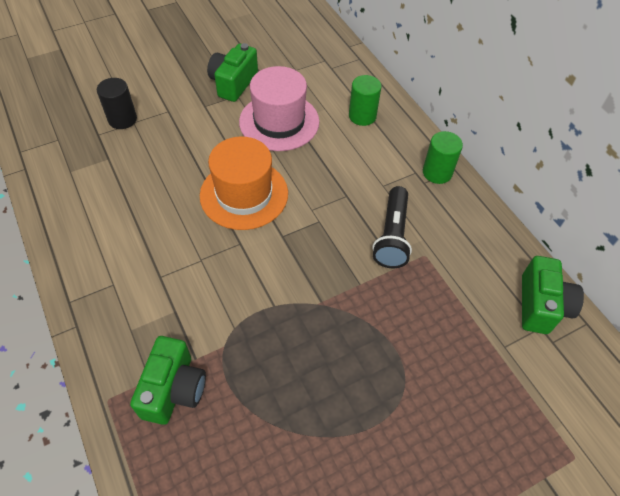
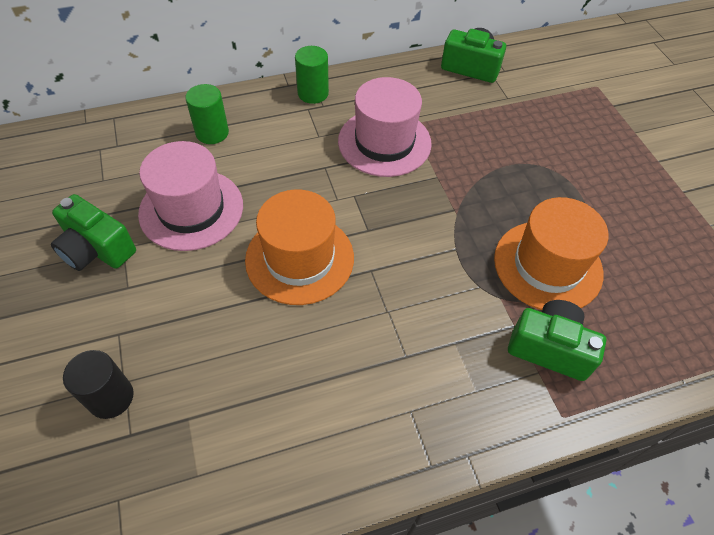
camera: 80 degrees left, 0 degrees up
(267, 389) = (547, 265): none -> orange hat
(392, 236) = (384, 142): black flashlight -> pink hat

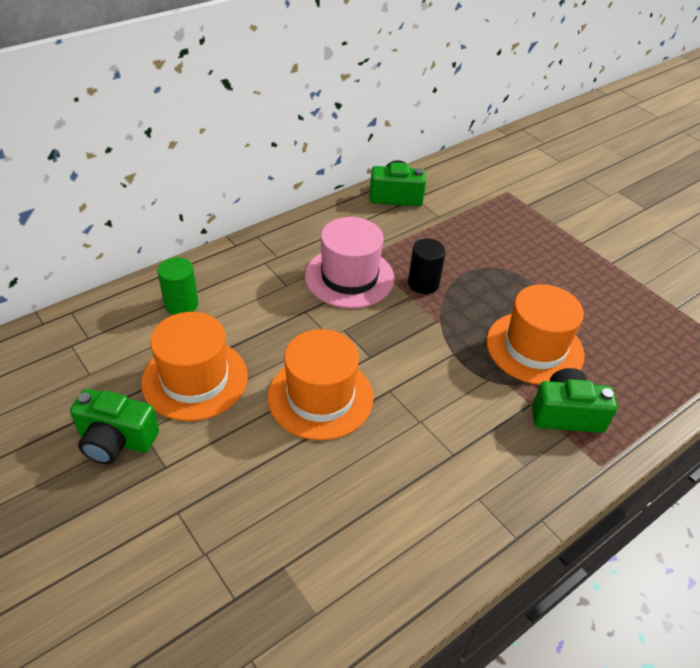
camera: 20 degrees left, 10 degrees down
(111, 397) = (199, 571): black cylinder -> black cylinder (423, 284)
(191, 209) = (195, 379): pink hat -> orange hat
(313, 93) = (263, 248): green cylinder -> none

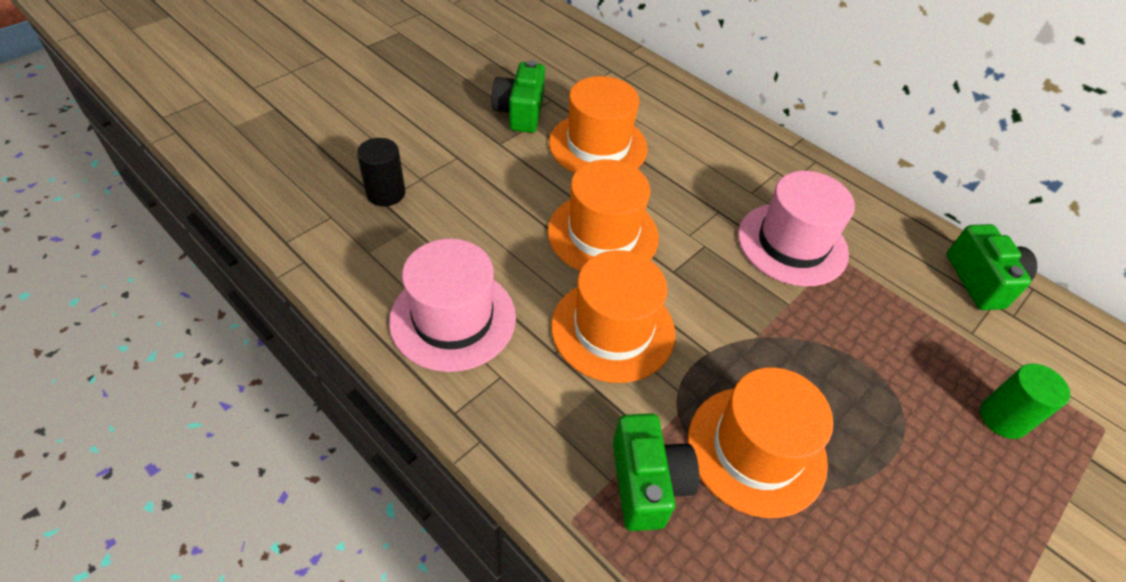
camera: 80 degrees right, 5 degrees up
(181, 304) = (687, 123): green cylinder -> green cylinder (1003, 418)
(414, 532) = (453, 318): none -> pink hat
(423, 284) = (819, 317): black cylinder -> black cylinder (386, 193)
(430, 409) = (613, 329): none -> orange hat

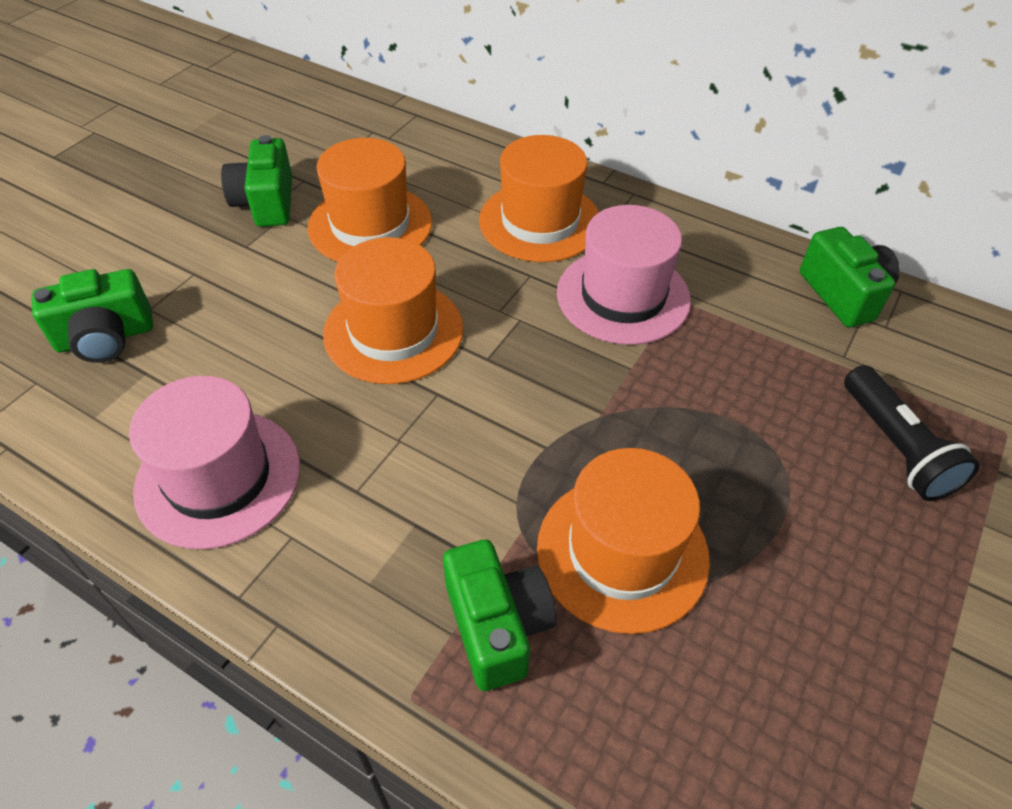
camera: 10 degrees left, 0 degrees up
(386, 193) = (106, 337): black cylinder -> green camera
(613, 329) = (424, 445): orange hat -> orange hat (540, 221)
(1003, 418) = (895, 447): green cylinder -> black flashlight

